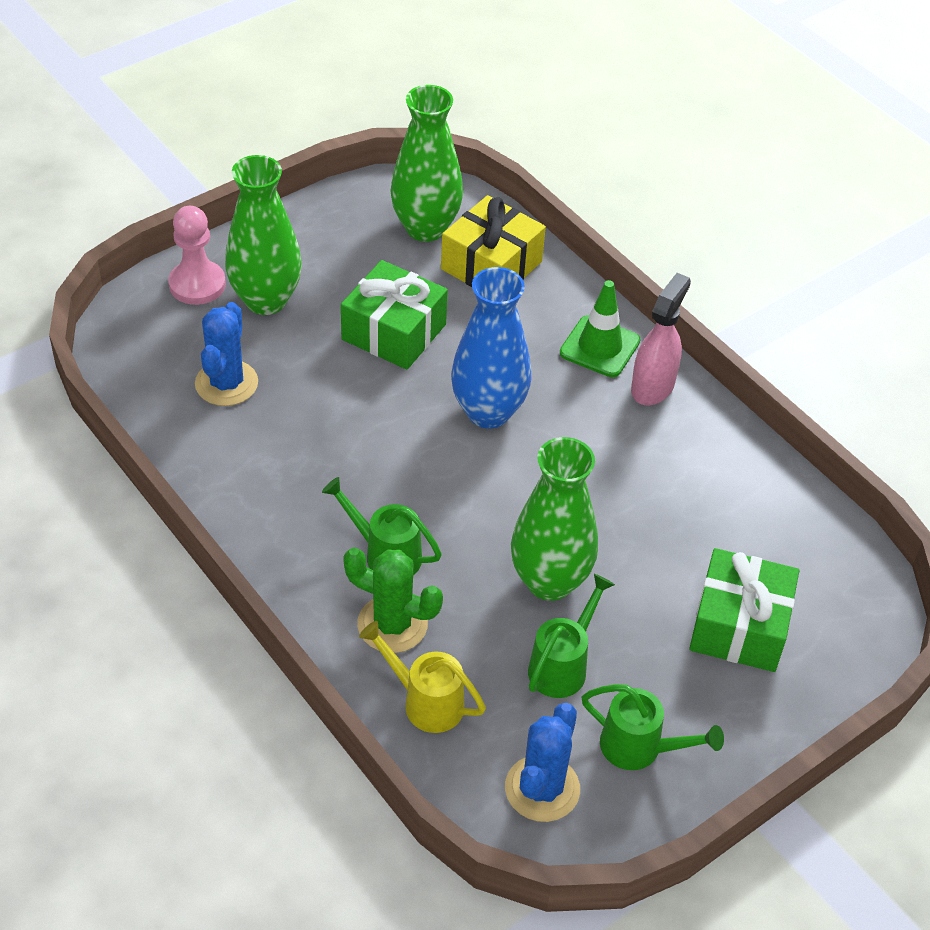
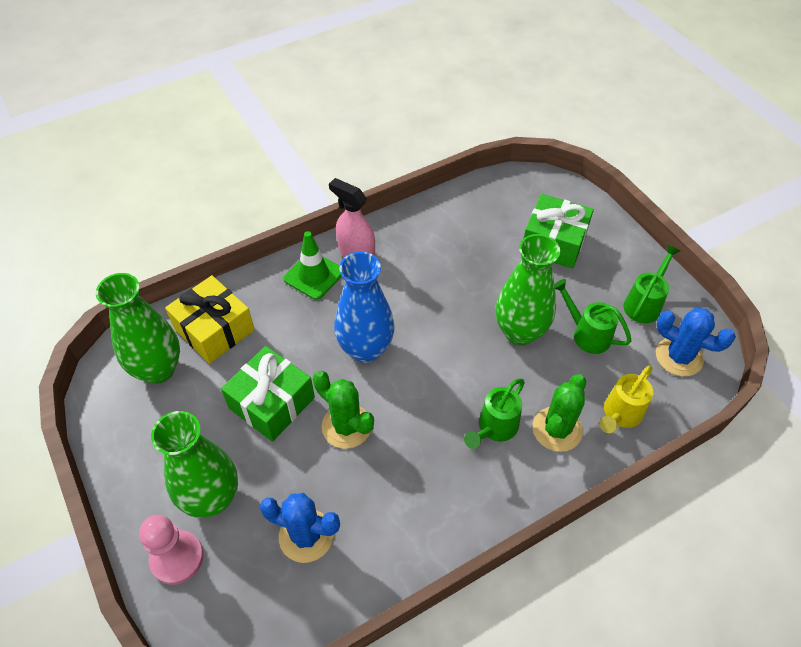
camera: 80 degrees left, 5 degrees up
(370, 404) = (346, 426): none -> green cactus

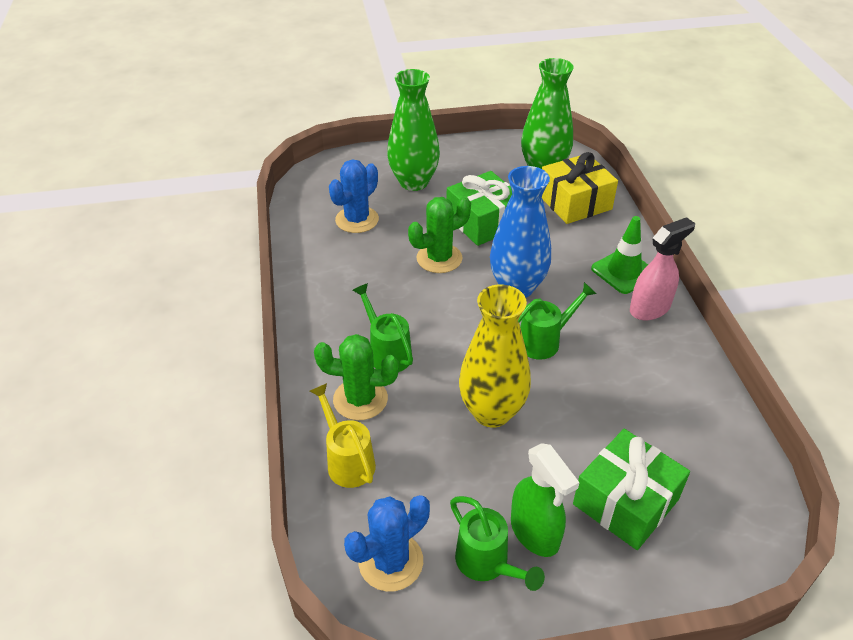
camera: 110 degrees right, 10 degrees down
(177, 558) = (378, 163): pink pawn -> none
(520, 332) = (492, 412): green vase -> yellow vase
(557, 429) = (360, 399): green cactus -> green cactus turned 45 degrees counterclockwise
(587, 334) = (464, 475): green watering can -> green watering can (544, 341)
(606, 284) = (535, 533): none -> green spray bottle

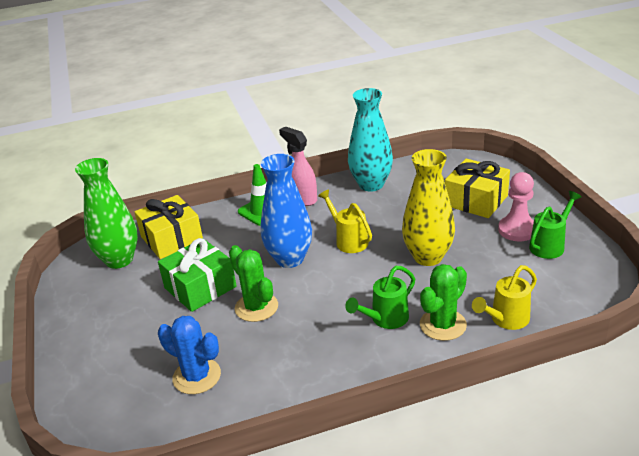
camera: 95 degrees left, 10 degrees down
(360, 399) = (443, 325): green cactus -> green cactus turned 45 degrees clockwise
(391, 562) = (574, 284): blue cactus -> none
(414, 182) = (129, 344): green vase -> none
(535, 533) = (517, 230): green spray bottle -> pink pawn
(544, 341) = (348, 240): green watering can -> yellow watering can
(625, 501) = (476, 200): green gift -> yellow gift
(682, 382) = (371, 184): none -> turquoise vase

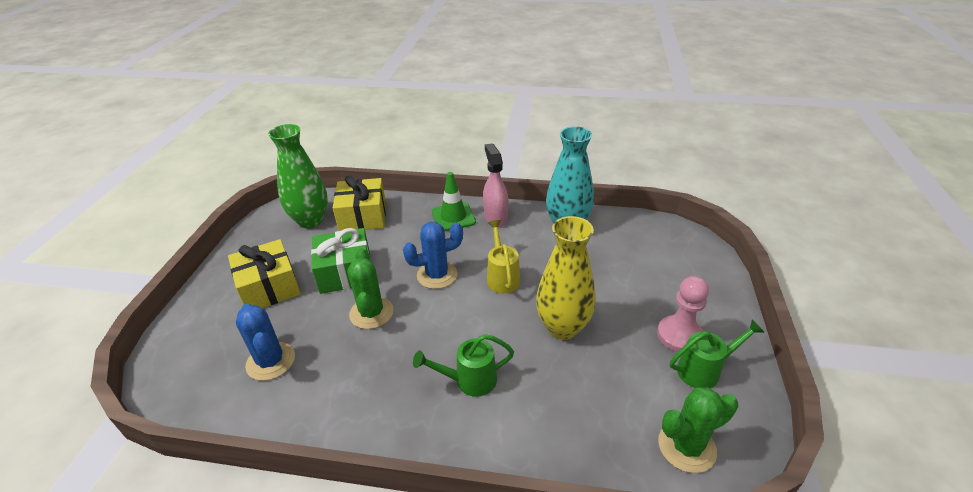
camera: 25 degrees right, 5 degrees up
(290, 259) = (437, 275): blue vase -> blue cactus
(443, 325) = (519, 415): green cactus -> green cactus (686, 447)
(476, 200) = (659, 282): yellow gift -> yellow gift (269, 287)
(506, 319) = (589, 442): yellow watering can -> none

